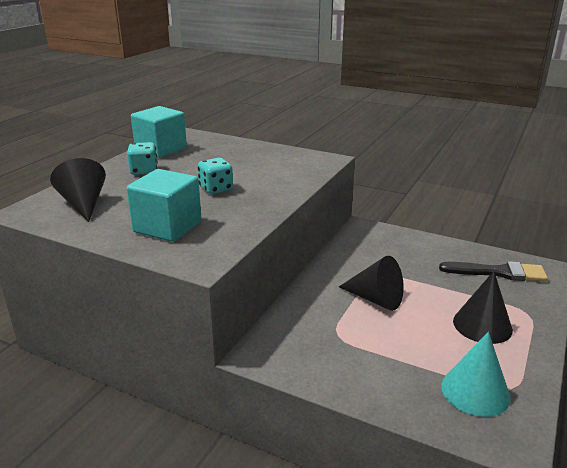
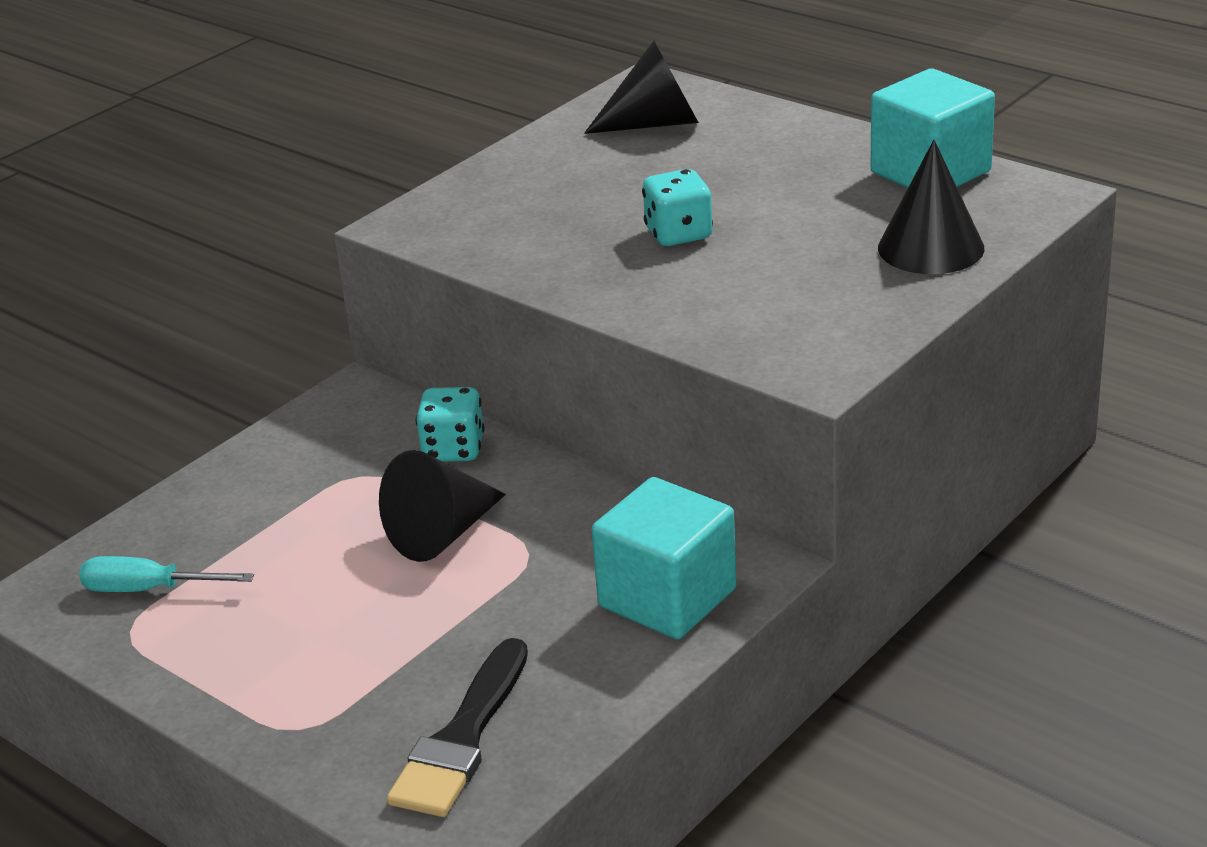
camera: 105 degrees right, 5 degrees up
(144, 171) = (799, 162): turquoise dice -> turquoise dice (453, 449)
(167, 227) = (534, 195): turquoise cube -> turquoise cube (667, 598)
(475, 391) = (148, 590): turquoise cone -> turquoise screwdriver
(482, 325) = (295, 650): black cone -> black cone (930, 248)

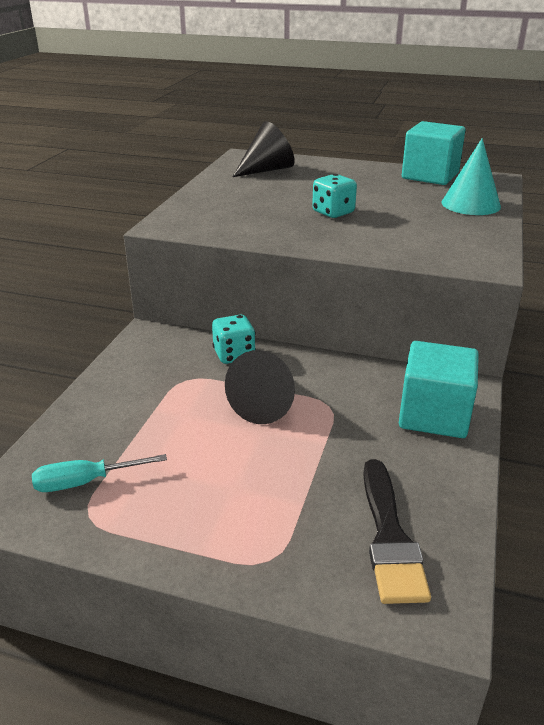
camera: 25 degrees left, 0 degrees up
(930, 248) = (470, 204): black cone -> turquoise cone

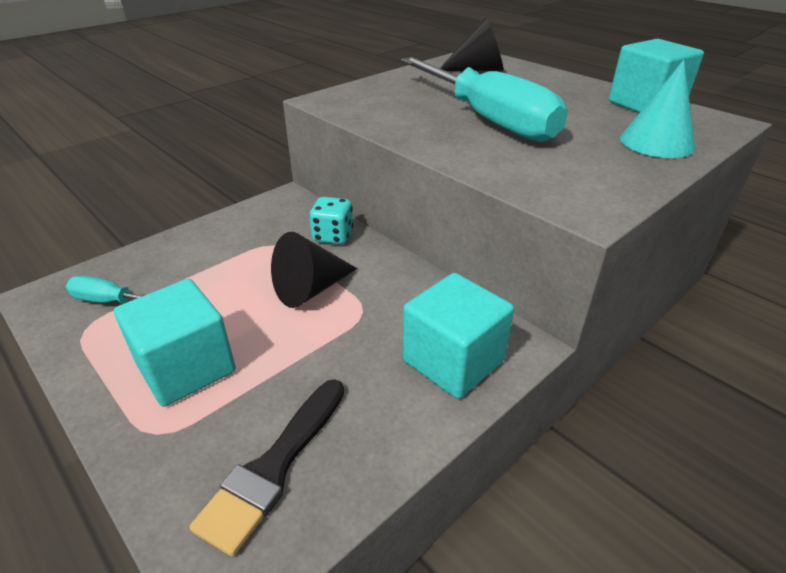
camera: 30 degrees right, 5 degrees up
(232, 504) = (186, 368): none -> turquoise cube
(333, 212) = (488, 119): turquoise dice -> turquoise screwdriver

